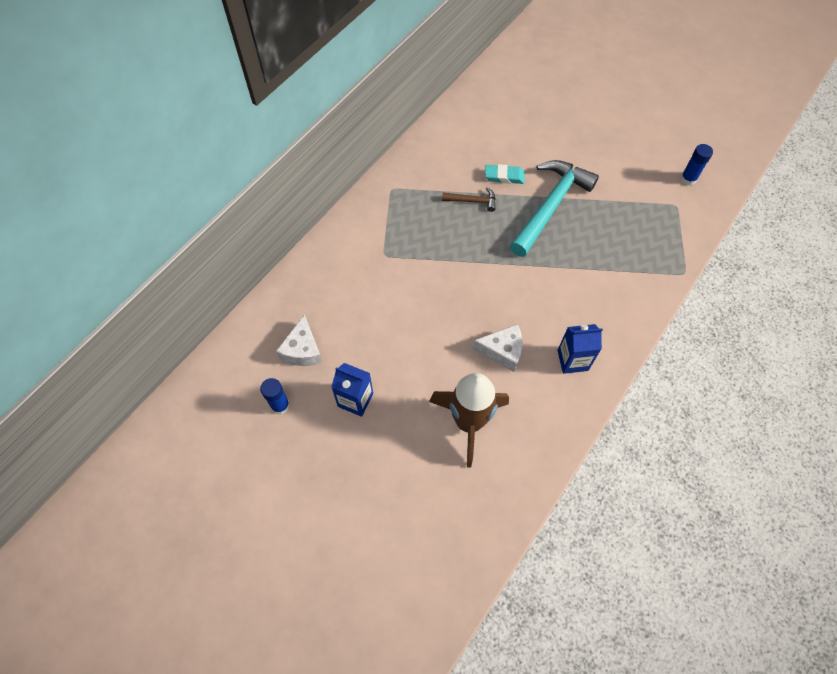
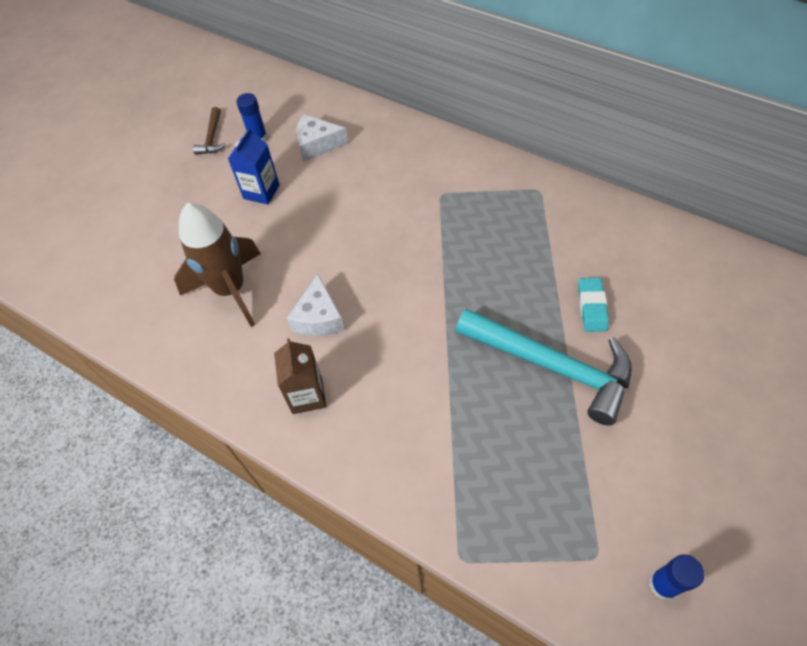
camera: 90 degrees right, 5 degrees down
(473, 201) = (540, 273): brown hammer -> brown hammer (212, 138)
(572, 360) = (307, 395): blue carton -> brown carton

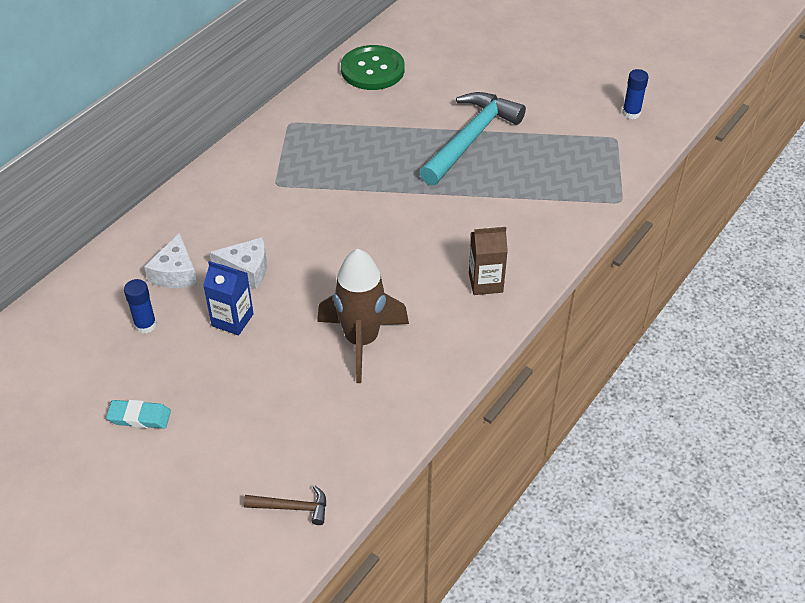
camera: 90 degrees left, 10 degrees down
(212, 138) = (128, 369): brown hammer -> brown hammer (292, 507)
(319, 317) = (405, 274): white cheese -> white cheese (246, 270)
(592, 307) = (420, 111): turquoise eraser -> turquoise eraser (139, 417)
(657, 251) = (372, 70): none -> green button

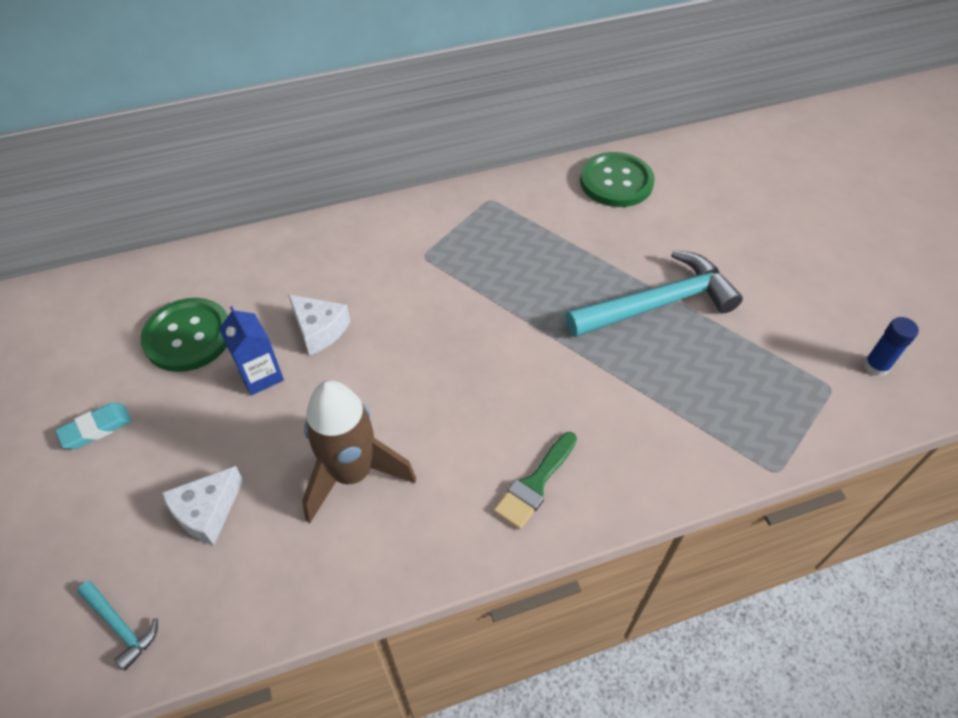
camera: 35 degrees right, 5 degrees up
(139, 417) = (96, 428): turquoise eraser -> turquoise eraser turned 75 degrees counterclockwise
(145, 325) = (188, 336): blue glue stick -> green button
(175, 273) = (259, 298): white cheese -> white cheese (207, 512)
(292, 507) = (121, 626): brown hammer -> turquoise hammer
(485, 283) = (535, 483): brown carton -> green brush

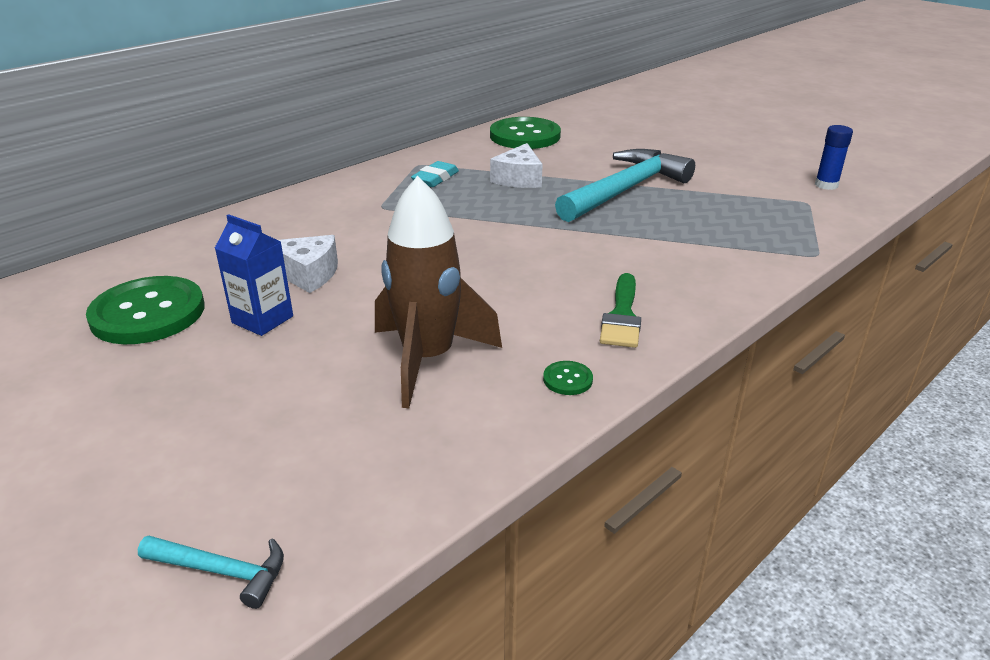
camera: 25 degrees left, 20 degrees down
(96, 428) = (67, 412): turquoise eraser -> turquoise eraser (435, 179)
(207, 512) = (273, 436): white cheese -> white cheese (519, 179)
(442, 543) = (567, 379): none -> green button

